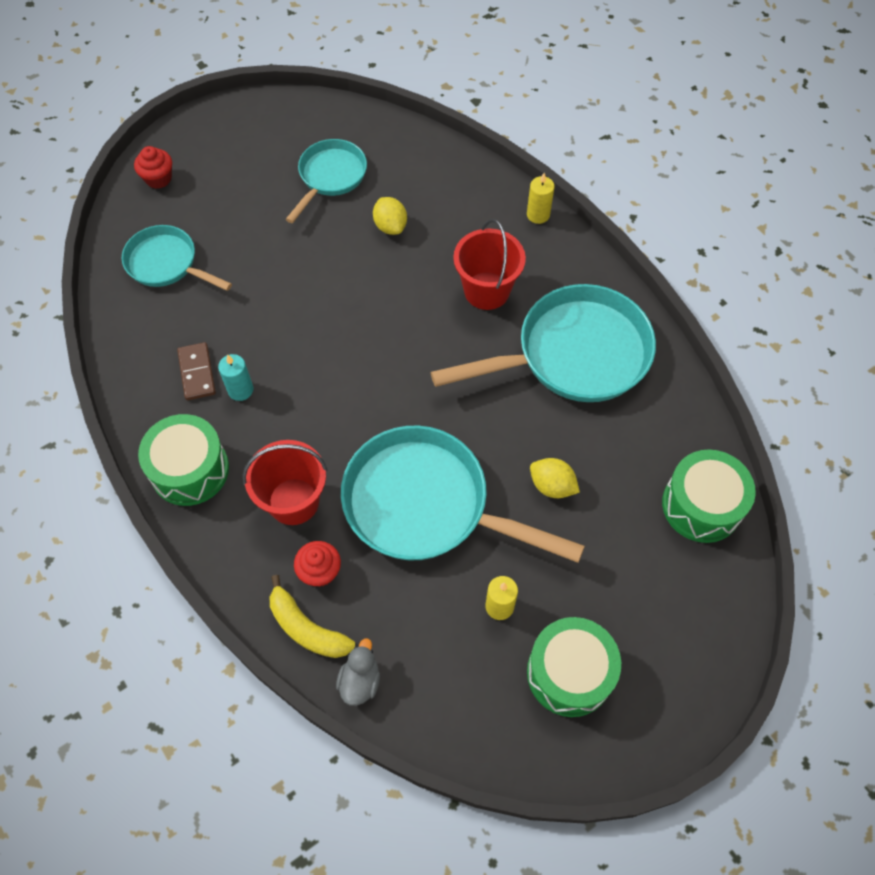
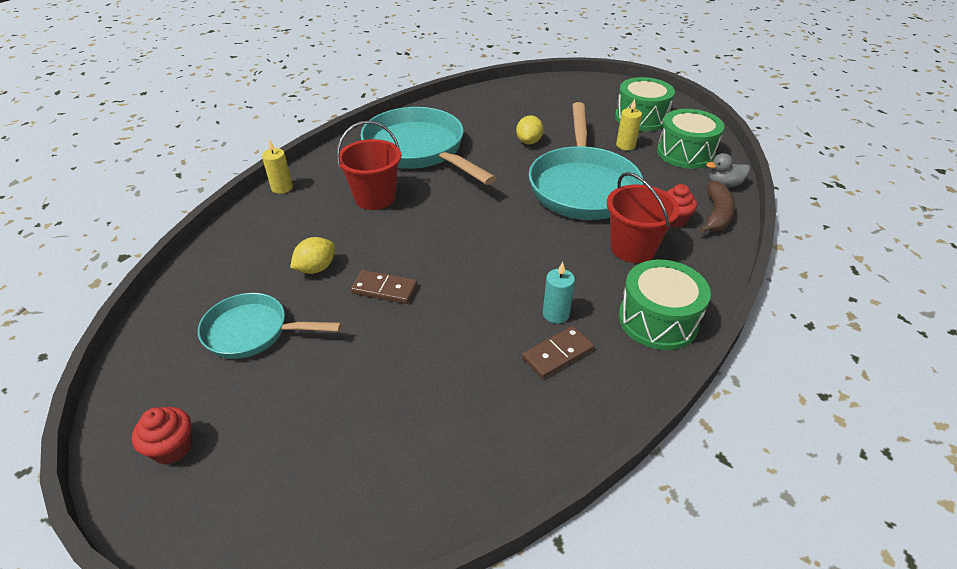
camera: 110 degrees left, 20 degrees down
(158, 178) = (279, 520): red cupcake -> red cupcake (172, 447)
(166, 264) = (428, 443): turquoise pan -> none
(307, 628) = (716, 215): yellow banana -> brown banana
(338, 270) = (384, 289): none -> brown domino
(701, 505) = (504, 95): green drum -> green drum (685, 153)

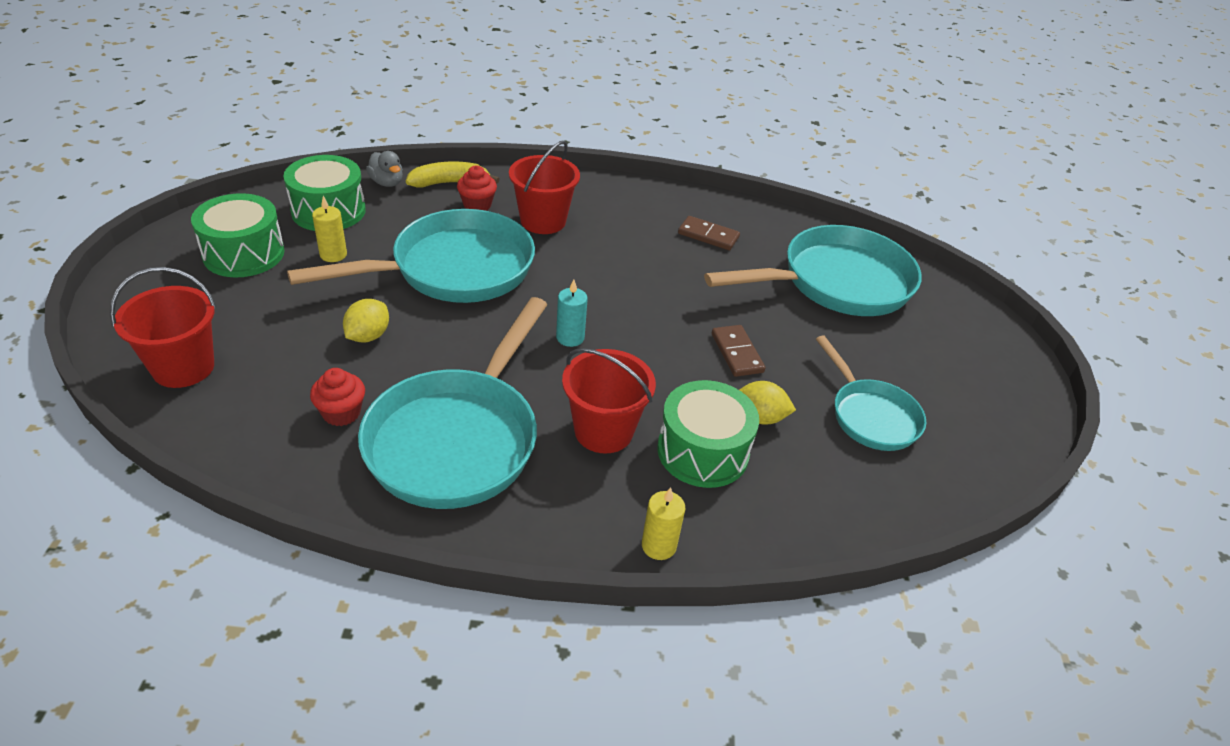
camera: 125 degrees left, 0 degrees up
(172, 447) = (993, 394): red cupcake -> red cupcake (341, 413)
(413, 424) = (837, 283): none -> turquoise pan
(529, 142) = (368, 336): yellow lemon -> yellow lemon turned 45 degrees counterclockwise
(540, 92) = (183, 367): none -> red bucket
(556, 314) = (668, 245): turquoise candle -> turquoise candle (570, 337)
(658, 320) = (626, 197): green drum -> green drum (703, 451)
(716, 215) = (449, 183): brown banana -> yellow banana

